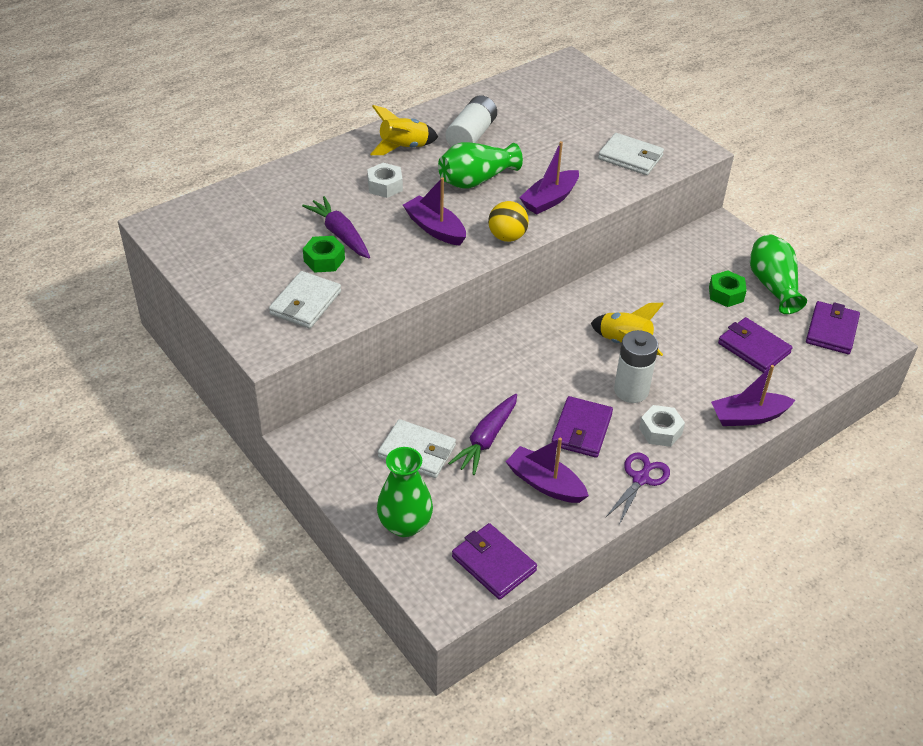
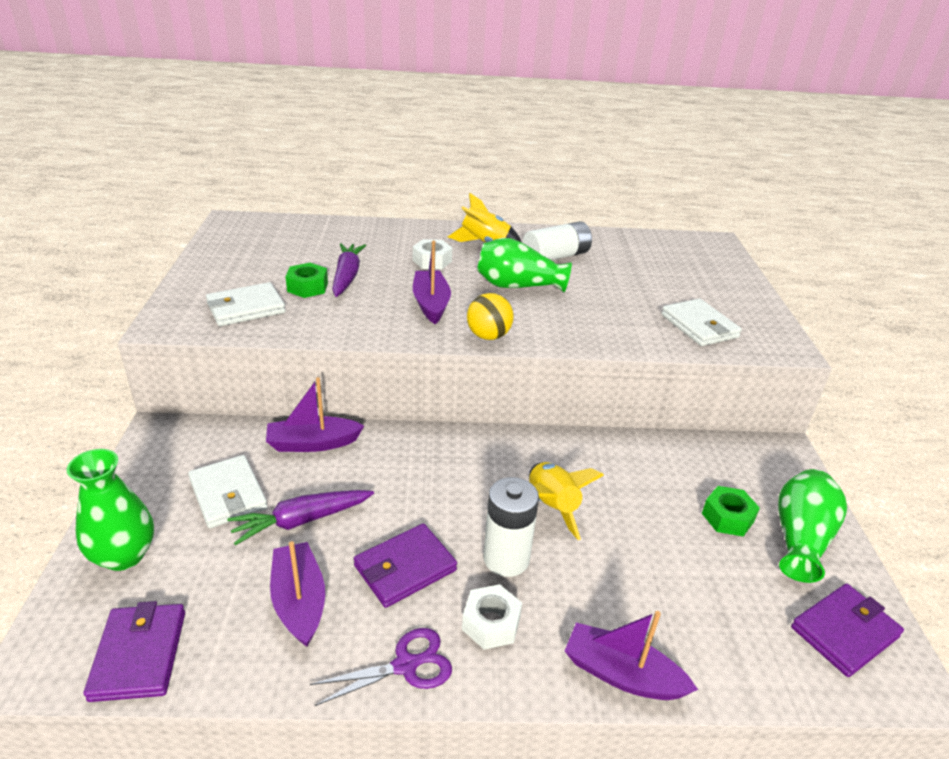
camera: 35 degrees right, 10 degrees down
(549, 199) = (569, 325): purple boat -> purple boat (313, 443)
(753, 348) = (709, 594): purple wallet -> none

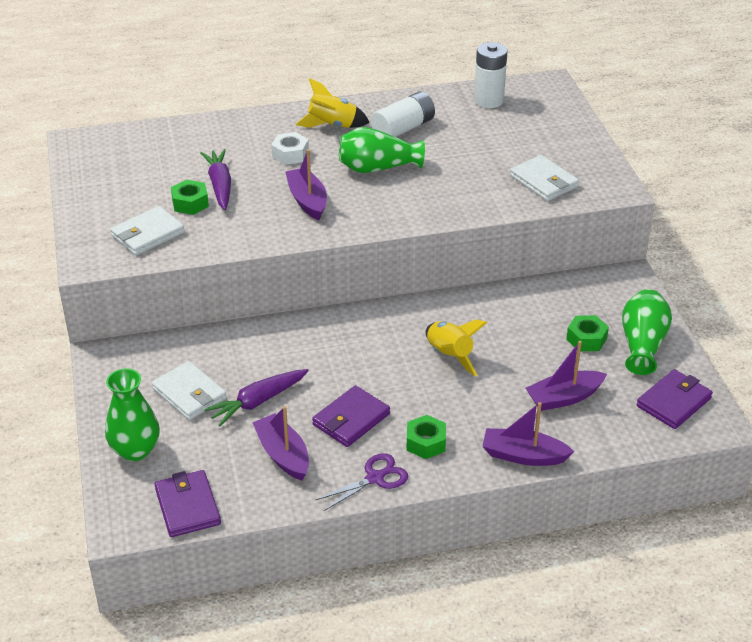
camera: 10 degrees left, 5 degrees up
(313, 443) = (237, 342): purple boat -> purple boat (564, 398)
(488, 336) = (368, 223): yellow ball -> none
(491, 623) = (426, 443): white nut -> green nut
(506, 558) = (424, 399): white battery -> white battery (488, 100)

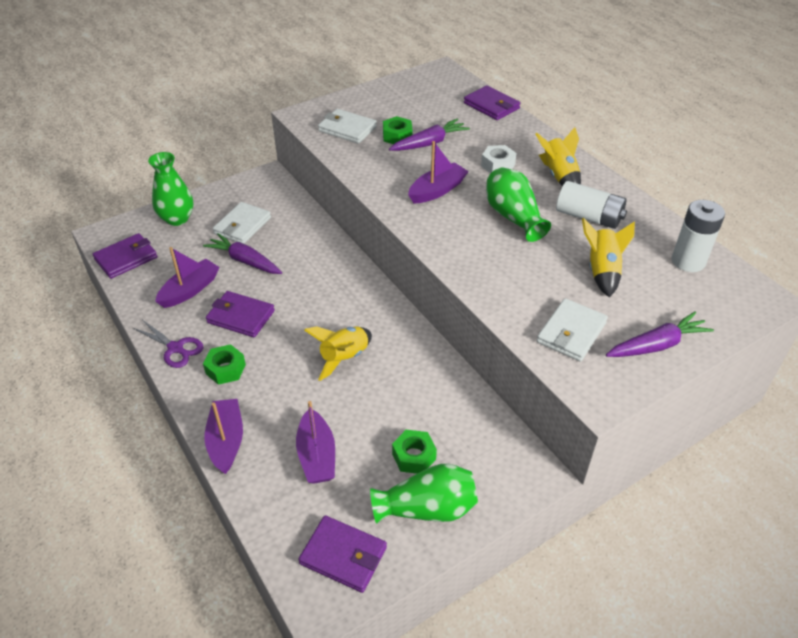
camera: 70 degrees right, 5 degrees up
(180, 129) = (491, 106): none -> purple wallet
(478, 144) = (602, 271): none -> yellow rocket
(564, 398) = (317, 455): purple boat -> purple boat turned 150 degrees counterclockwise
(575, 147) = (657, 345): none -> purple carrot

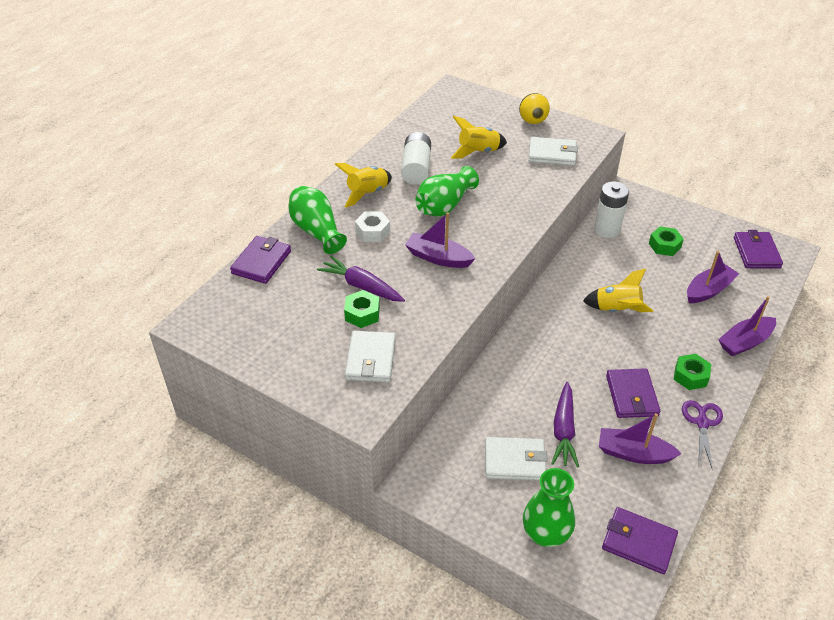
camera: 115 degrees left, 0 degrees up
(427, 508) = (693, 229): green vase -> green vase (316, 231)
(657, 345) = (533, 121): purple carrot -> yellow ball
(688, 261) = (437, 119): white battery -> white battery (607, 229)

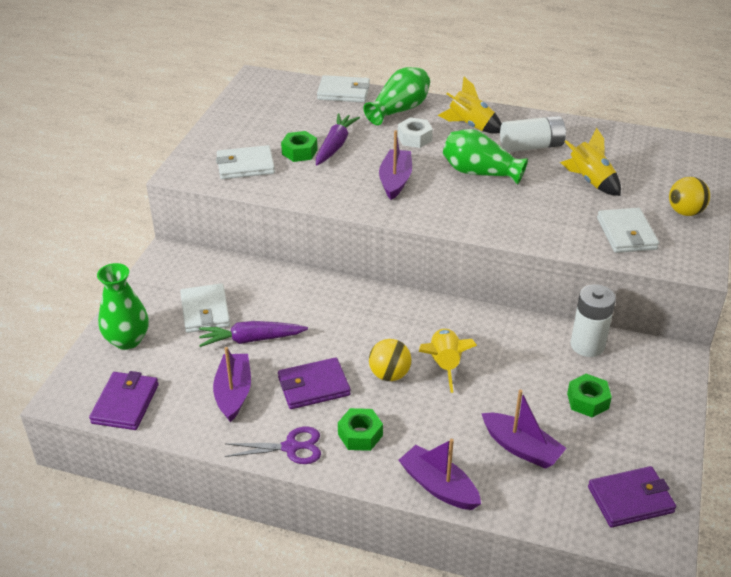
camera: 75 degrees right, 5 degrees down
(261, 262) = (343, 92): purple wallet -> white wallet
(623, 344) = (389, 374): none -> yellow ball

